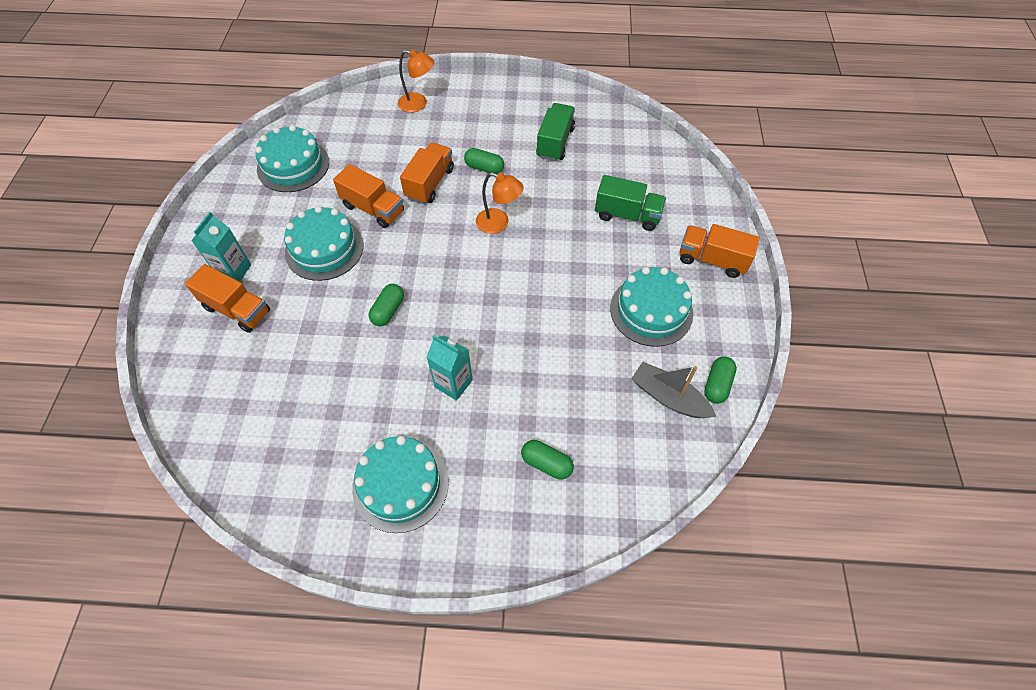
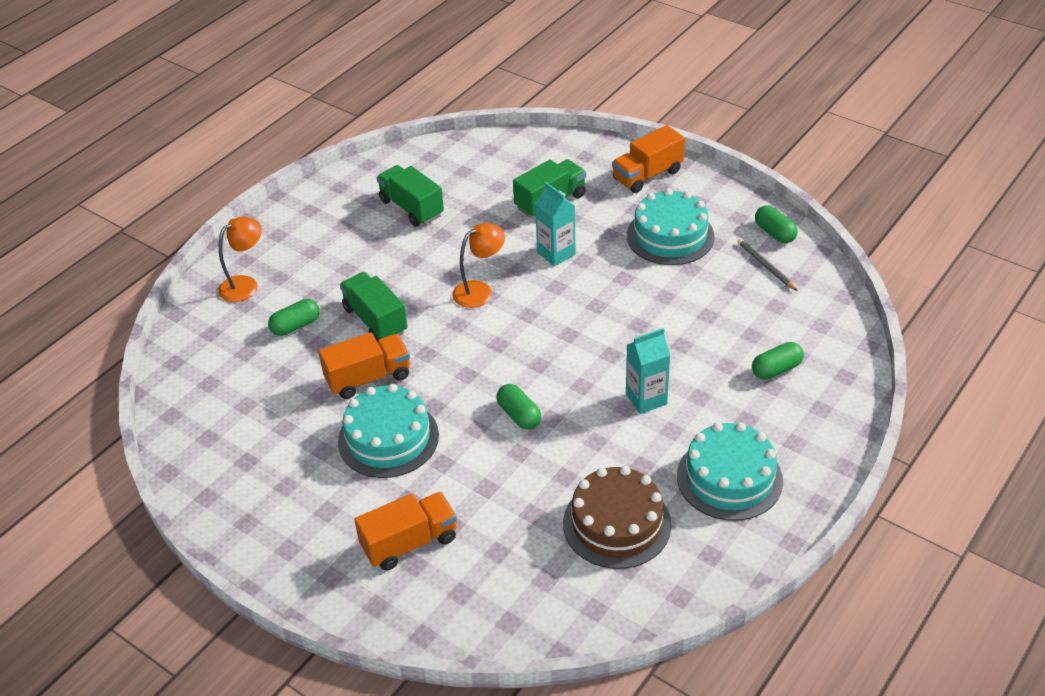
camera: 55 degrees left, 15 degrees down
(234, 270) = (348, 529): turquoise carton -> turquoise carton (556, 253)
(293, 165) = (231, 424): turquoise cake -> none
(313, 426) = (617, 524): none -> brown cake
(430, 183) = (375, 320): orange truck -> green truck
(484, 168) = (394, 271): green capsule -> green capsule (296, 326)
(668, 397) = (765, 266): grey boat -> grey pencil

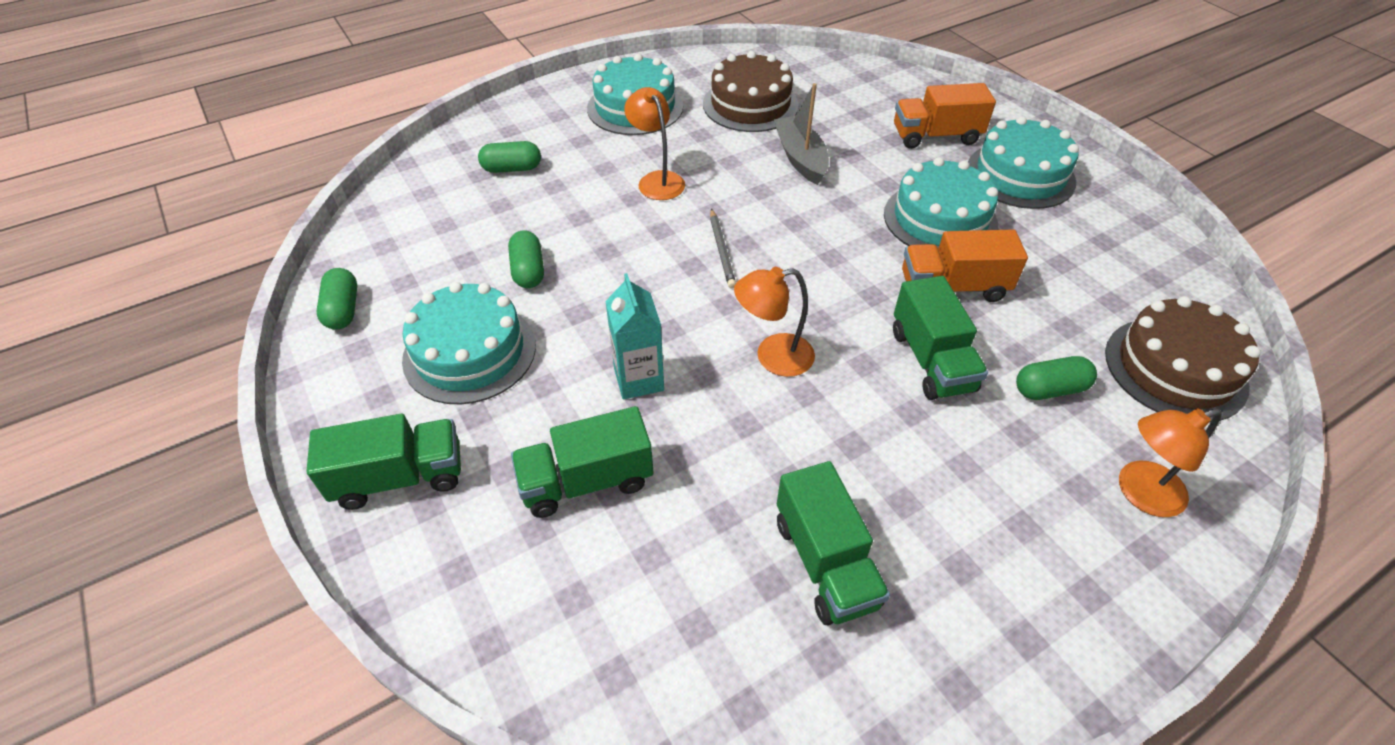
camera: 160 degrees left, 5 degrees up
(209, 365) = (1175, 369): none -> brown cake
(320, 516) = (1020, 175): none -> turquoise cake
(519, 415) = (792, 202): green capsule -> green capsule (528, 271)
(533, 467) = (800, 158): none -> grey boat
(646, 399) = (657, 180): turquoise carton -> orange lamp
(647, 175) = (400, 477): orange truck -> green truck
(765, 266) = (403, 271): grey pencil -> grey pencil (722, 250)

